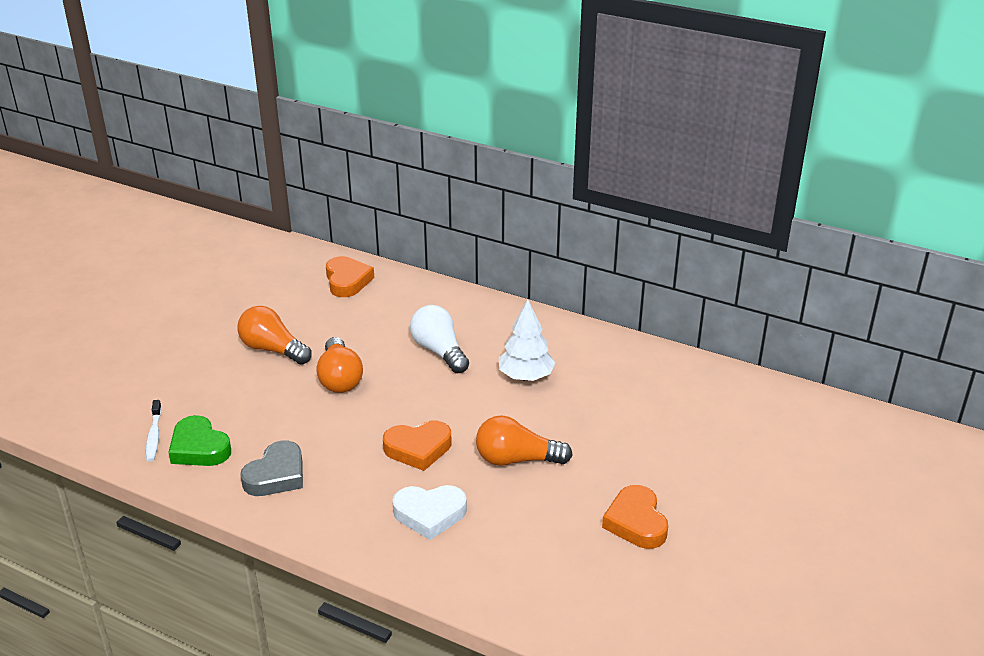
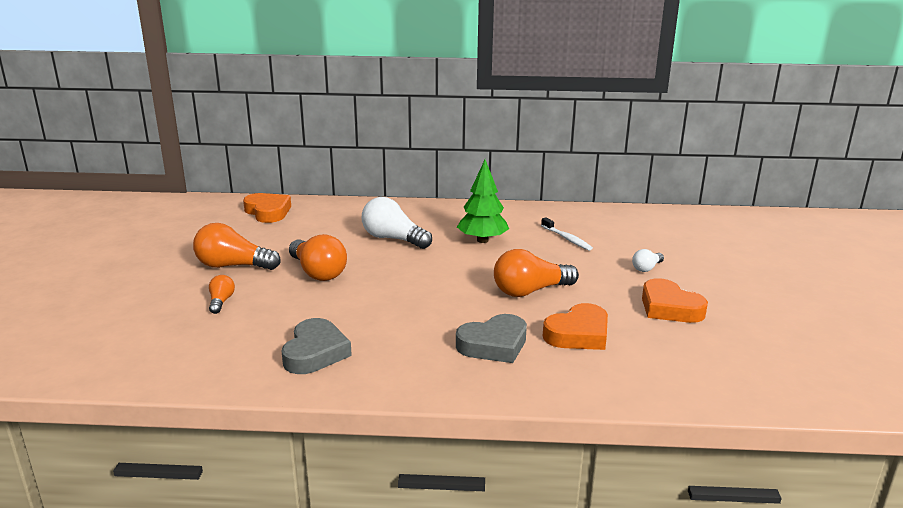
camera: 25 degrees left, 10 degrees down
(154, 436) = (151, 353): white toothbrush -> white toothbrush (567, 239)
(199, 448) = (212, 351): green heart -> none
(238, 392) = (221, 302): none -> orange light bulb
(418, 449) = (437, 303): orange heart -> orange heart (578, 334)
(429, 514) = (493, 345): white heart -> grey heart
(526, 376) = (482, 240): white tree -> green tree
(663, 463) = (646, 268): none -> white light bulb

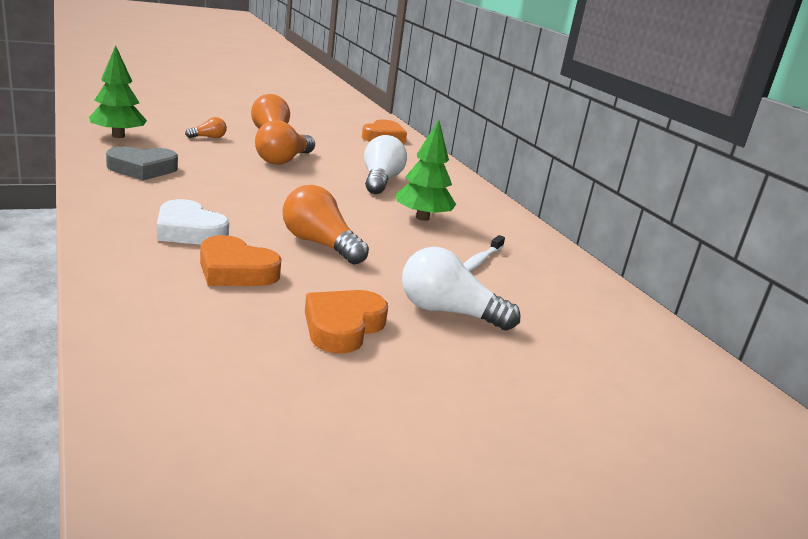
camera: 60 degrees right, 0 degrees up
(185, 358) = (118, 136): none -> green tree
(493, 345) = (189, 231): grey heart -> white heart
(646, 268) = (448, 312): white light bulb -> white light bulb, size x1.95

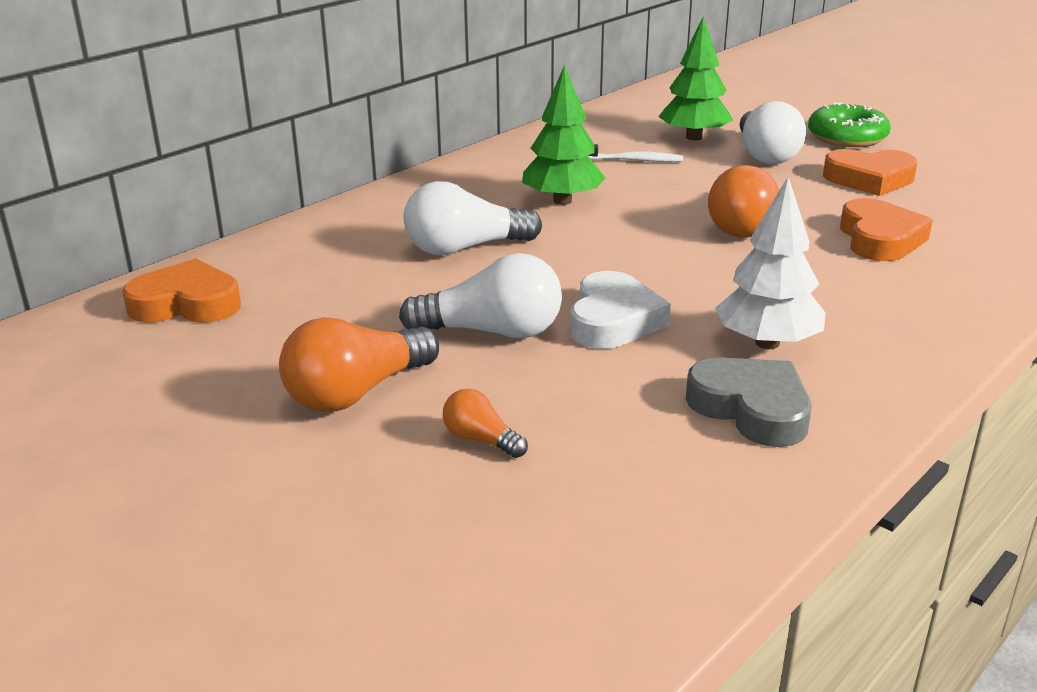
camera: 110 degrees left, 5 degrees up
(118, 136) = (646, 526): green tree -> green tree (694, 137)
(181, 191) = (767, 343): none -> white tree
(189, 231) = (856, 289): white heart -> white heart (613, 320)
(283, 160) = (492, 332): orange light bulb -> white light bulb
(463, 377) = (847, 137): none -> green donut

